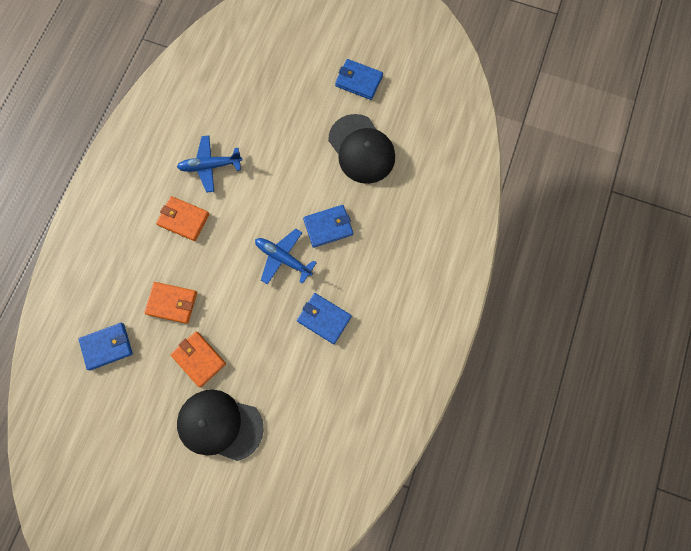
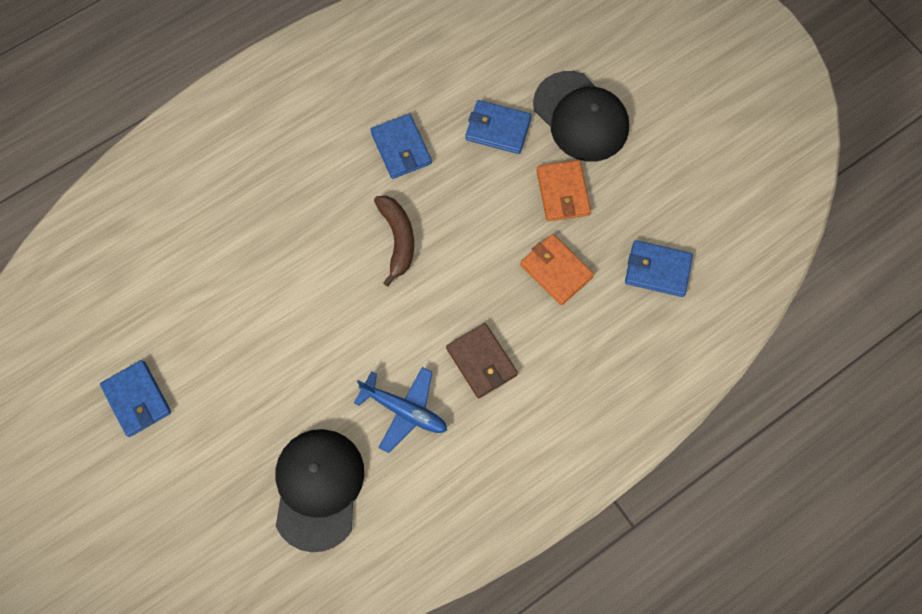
camera: 145 degrees left, 5 degrees down
(184, 219) = (481, 361): orange wallet -> brown wallet
(283, 258) = (397, 239): blue plane -> brown banana
(328, 227) = (321, 240): blue wallet -> blue wallet (498, 129)
(361, 149) = (209, 306): black cap -> black cap (318, 488)

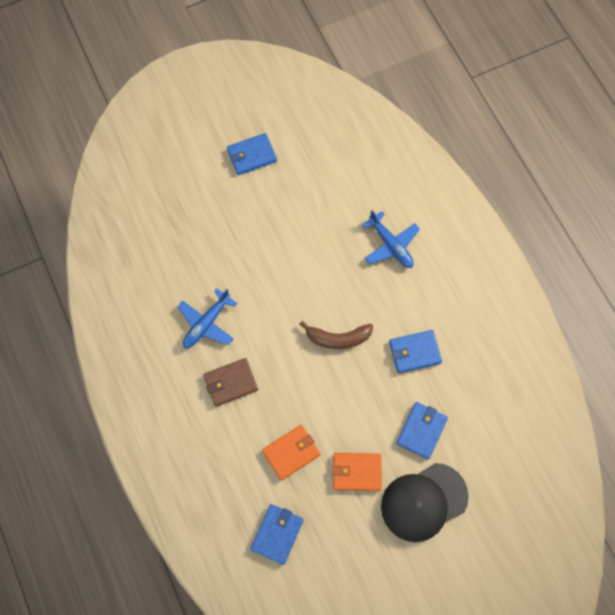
camera: 100 degrees right, 0 degrees up
(258, 194) = (391, 245): none -> blue plane
(318, 488) = (166, 260): black cap -> none

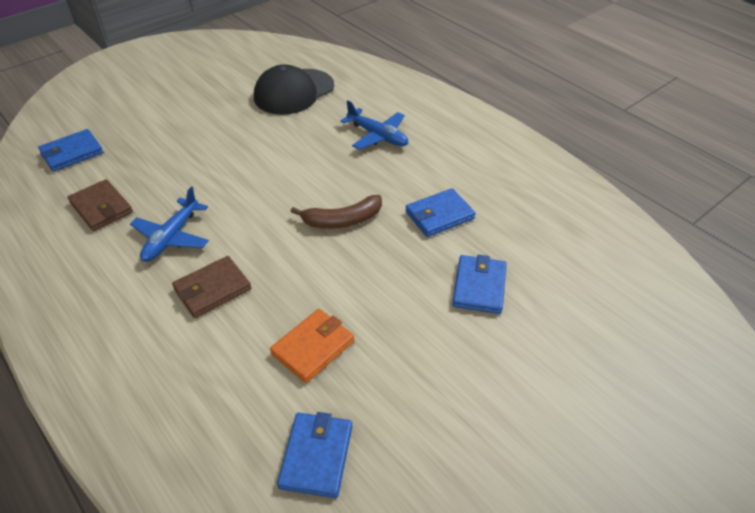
camera: 15 degrees left, 25 degrees down
(156, 277) = (101, 208): none -> brown wallet
(252, 155) = (206, 98): blue wallet -> blue wallet (72, 153)
(357, 472) = (411, 349): orange wallet -> none
(423, 502) = (515, 363): black cap -> black cap (294, 92)

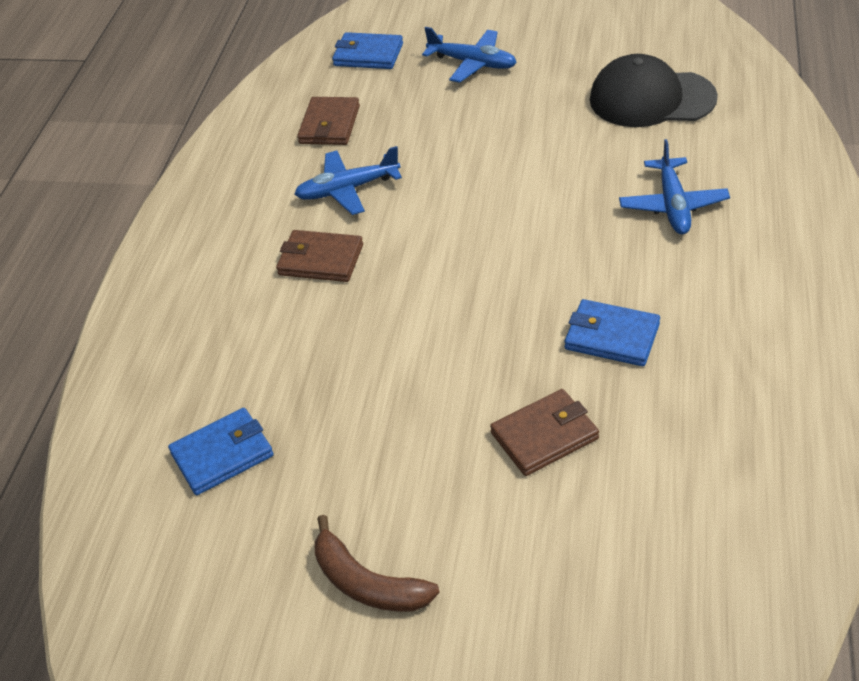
camera: 55 degrees right, 0 degrees up
(158, 124) = (473, 63): none -> blue plane
(313, 347) = (329, 370): orange wallet -> none
(342, 220) = (508, 274): brown banana -> brown banana (367, 583)
(479, 287) = (544, 436): blue wallet -> brown wallet

